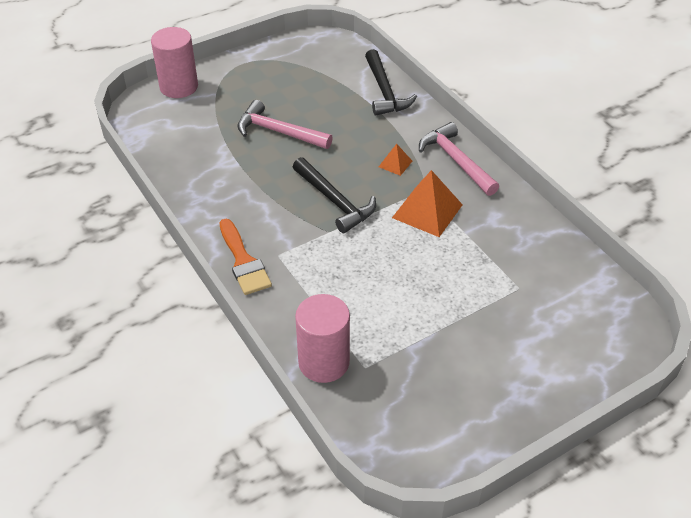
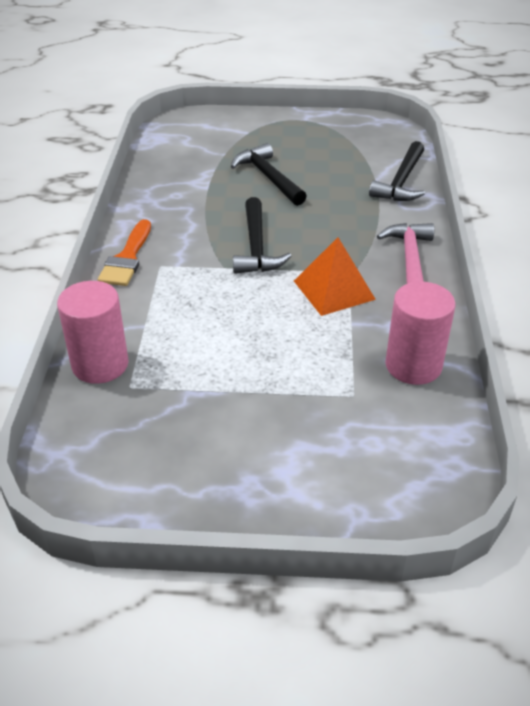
camera: 35 degrees right, 5 degrees down
(179, 87) = (224, 118): pink cylinder -> pink cylinder (413, 365)
(278, 132) = (268, 177): pink hammer -> black hammer
(395, 164) = (346, 240): orange pyramid -> none

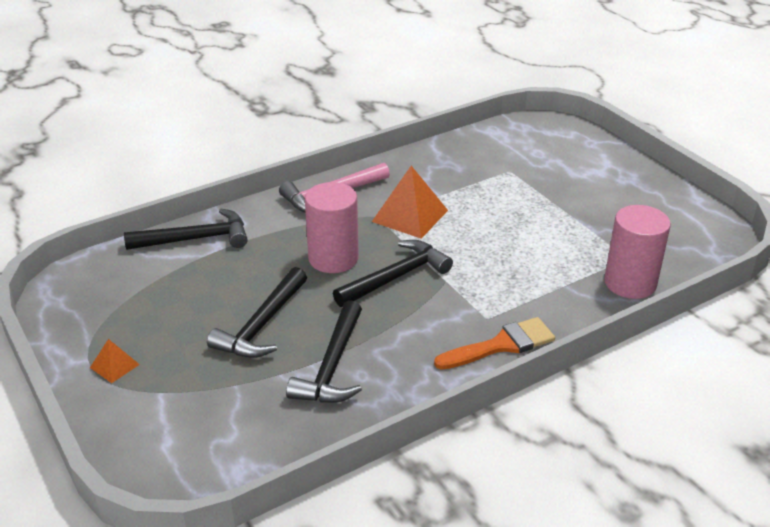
camera: 125 degrees left, 5 degrees down
(197, 188) = (332, 366): none -> black hammer
(288, 125) = (114, 366): none -> orange pyramid
(413, 365) = (453, 159): pink cylinder -> pink cylinder (333, 258)

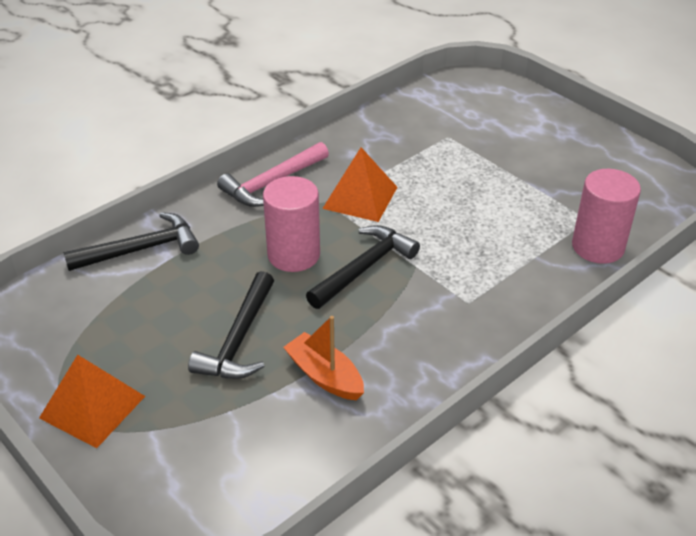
camera: 10 degrees left, 5 degrees up
(114, 366) = (92, 407): orange pyramid -> orange pyramid, size x1.97
(332, 366) = (325, 376): black hammer -> orange boat
(501, 345) = (490, 330): orange brush -> none

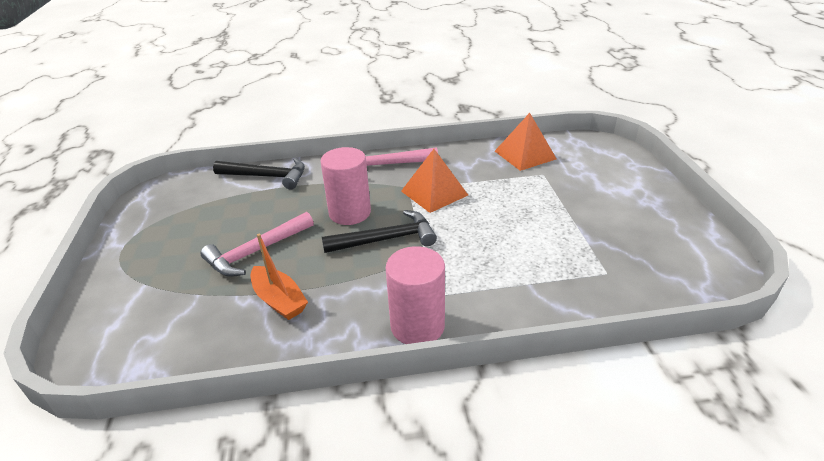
camera: 35 degrees right, 5 degrees down
(92, 407) = (135, 255): orange pyramid -> orange pyramid (525, 155)
(239, 339) = (256, 251): black hammer -> pink hammer
(325, 376) = (279, 300): orange boat -> orange boat turned 150 degrees clockwise
(598, 247) = (594, 298): pink cylinder -> pink cylinder (417, 326)

